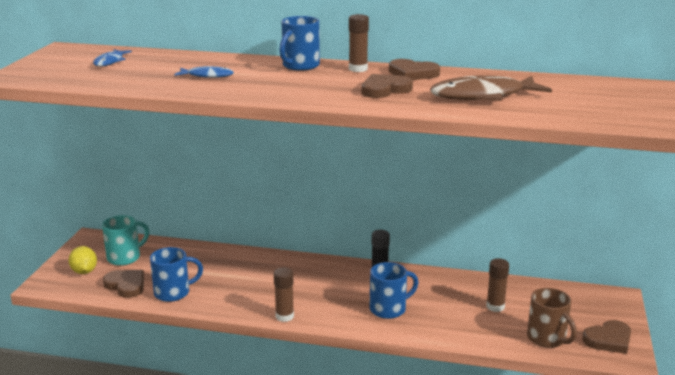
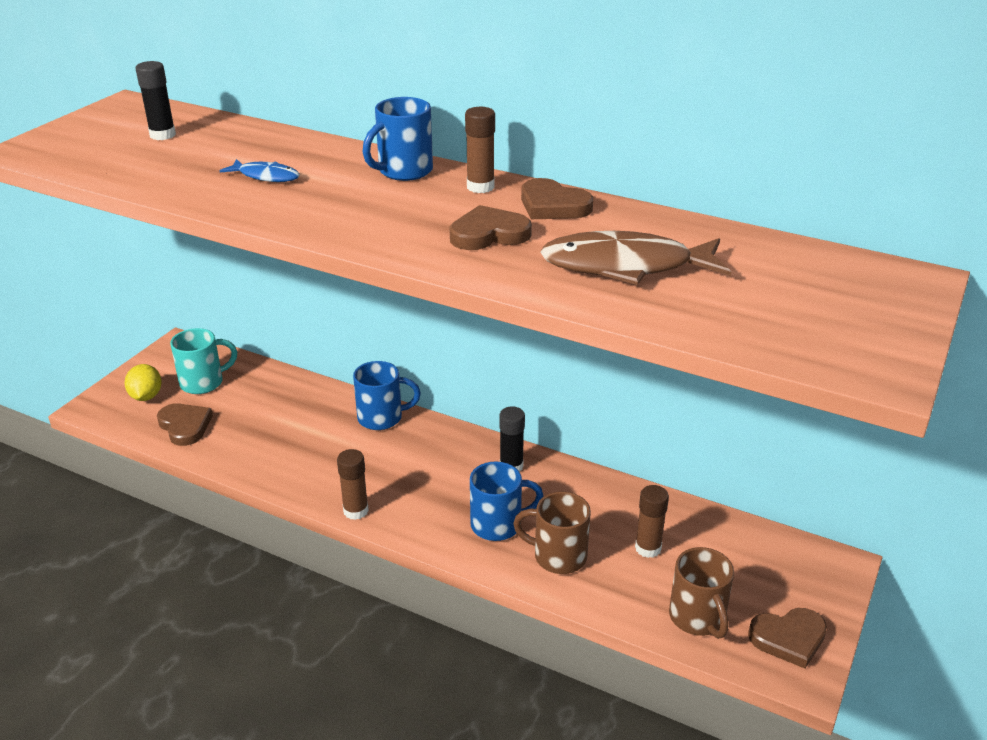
camera: 15 degrees right, 10 degrees up
(110, 62) = (162, 135): blue fish -> black glue stick
(173, 293) = (236, 448): blue mug -> blue mug (382, 418)
(439, 320) = (558, 556): none -> brown mug

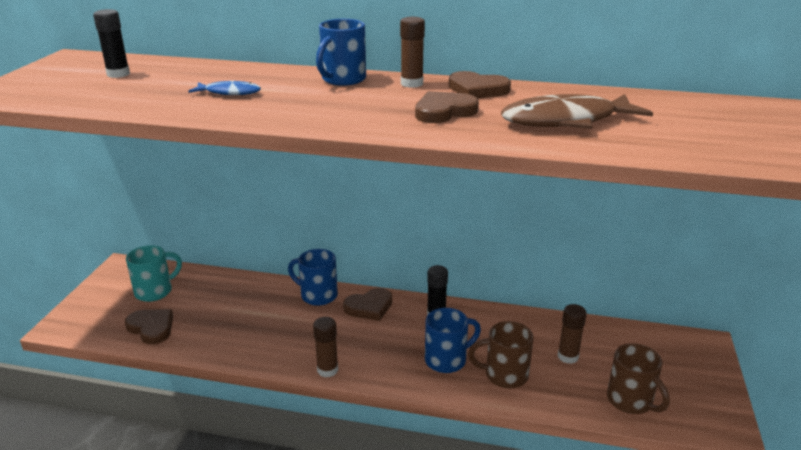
camera: 15 degrees left, 5 degrees down
(146, 396) = (107, 310): yellow lemon -> none
(382, 418) = (317, 295): blue mug -> blue mug turned 135 degrees counterclockwise
(788, 638) = (702, 403): brown heart -> brown heart (369, 307)

